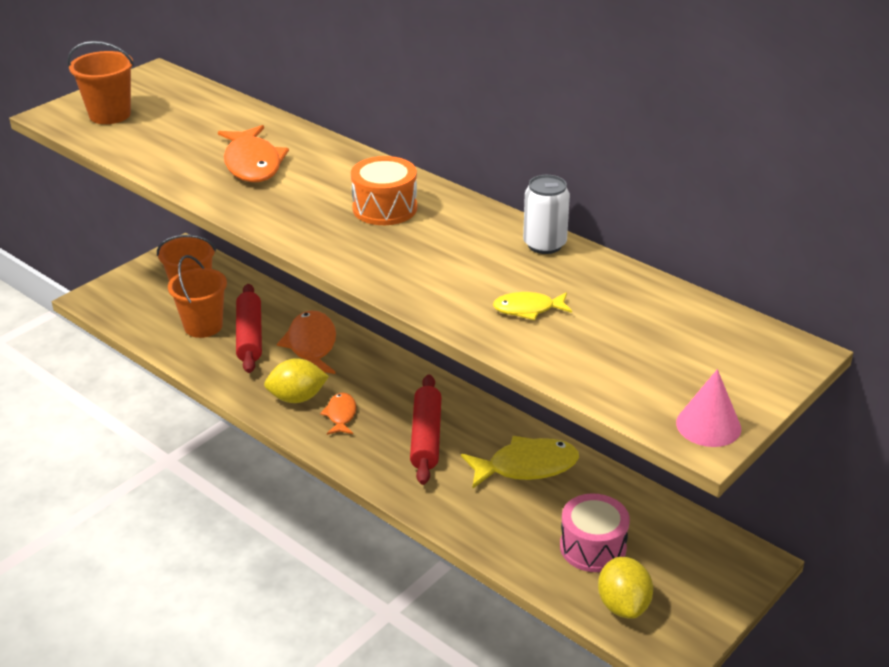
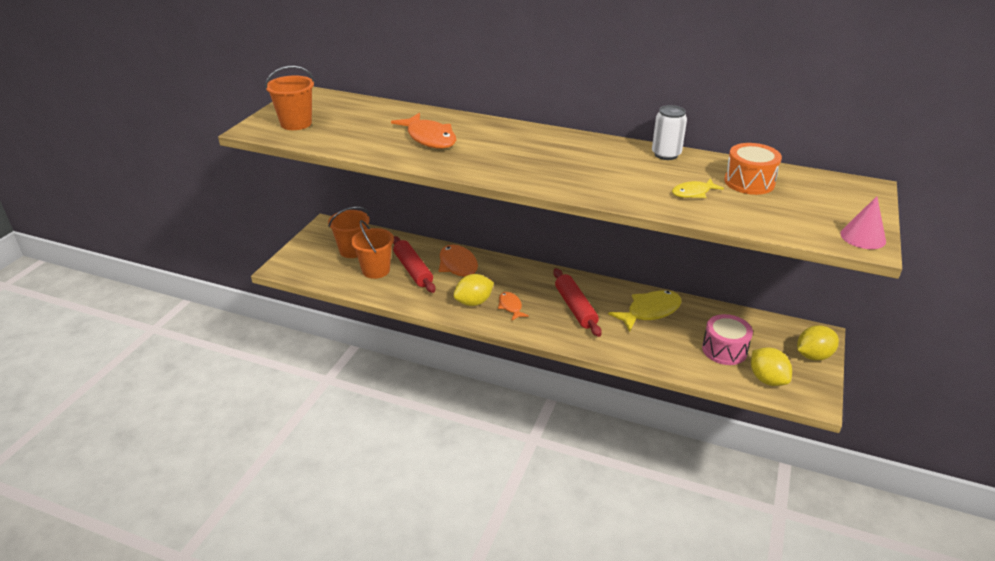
camera: 20 degrees left, 0 degrees up
(385, 208) = (545, 150): orange drum -> orange drum (749, 182)
(720, 589) = (813, 355): none -> yellow lemon

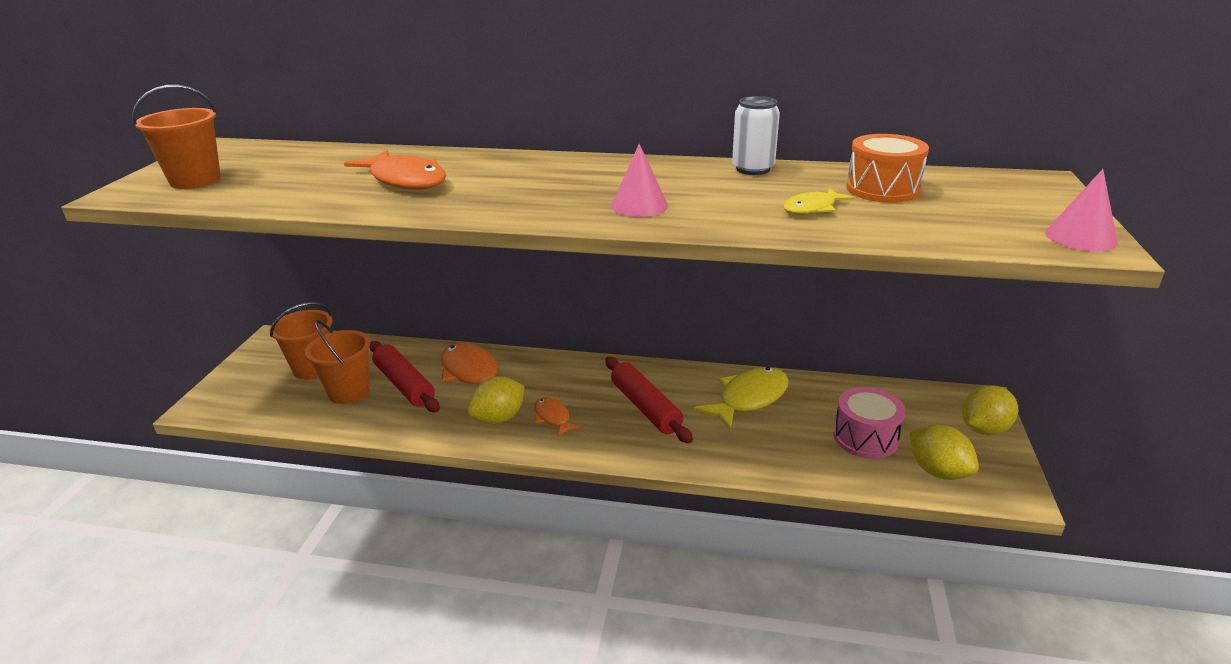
camera: 10 degrees left, 5 degrees down
(578, 177) = (639, 205): none -> pink cone

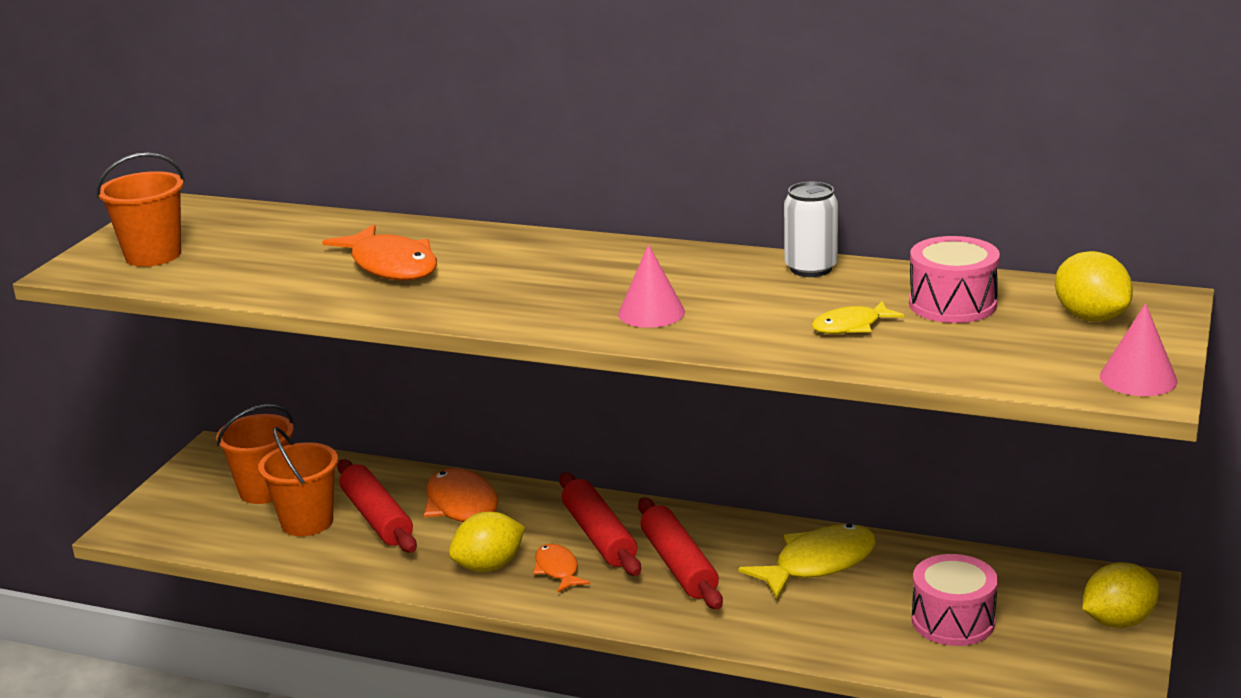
camera: 10 degrees right, 5 degrees down
(579, 388) = (599, 536): none -> red rolling pin
(882, 189) = (952, 304): orange drum -> pink drum
(938, 471) = (1029, 666): yellow lemon -> yellow lemon (1090, 317)

